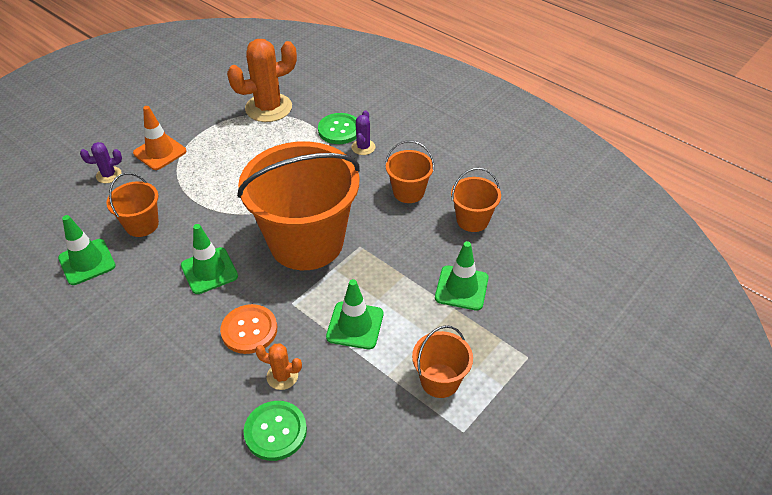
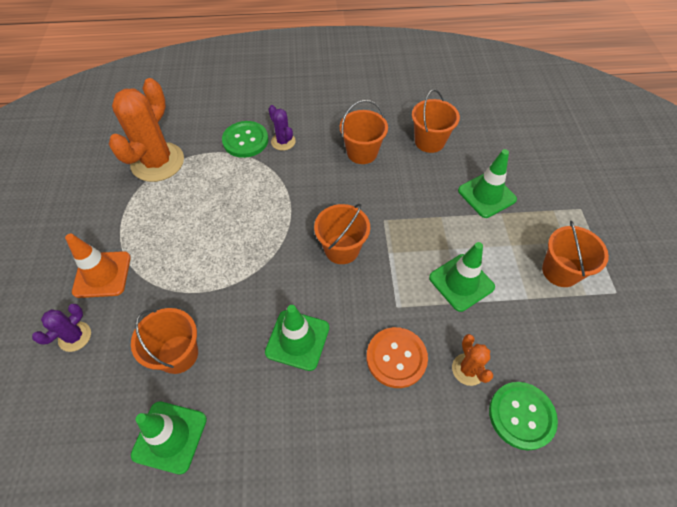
camera: 45 degrees left, 10 degrees up
(282, 376) = (468, 369): orange cactus -> orange cactus turned 75 degrees counterclockwise
(306, 242) = (341, 249): orange bucket -> orange bucket, size x0.45

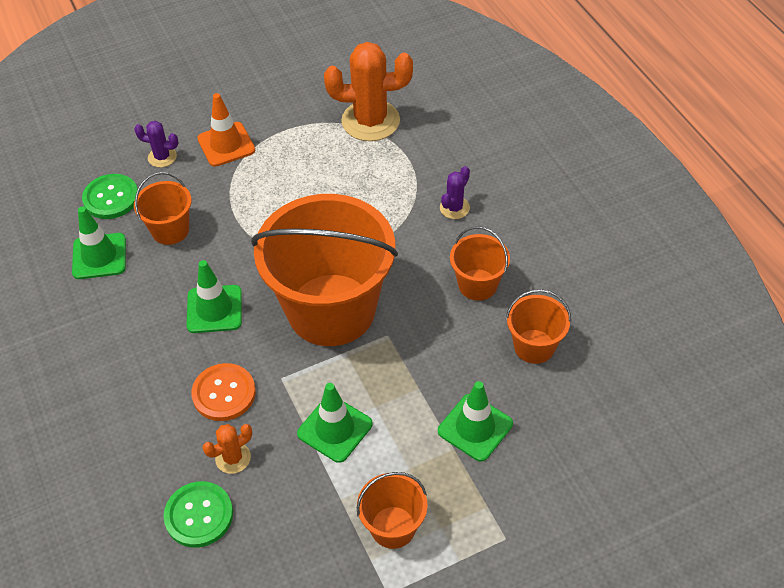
camera: 70 degrees right, 5 degrees down
(245, 140) = (438, 176): green button -> green button (111, 198)
(341, 249) = (331, 309): orange bucket -> orange bucket, size x2.22

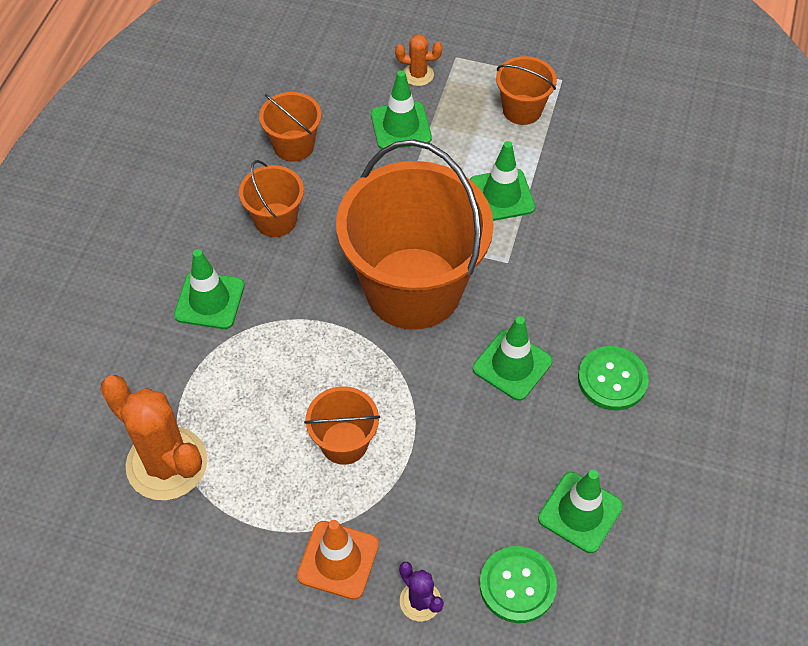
camera: 140 degrees left, 5 degrees up
(170, 230) = (486, 488): orange bucket -> orange bucket (344, 443)
(199, 515) = (653, 208): green button -> green button (612, 379)
(224, 393) = (564, 283): orange button -> none
(233, 458) = (597, 229): orange cactus -> orange cactus (418, 75)
(454, 208) = (209, 300): purple cactus -> green traffic cone

